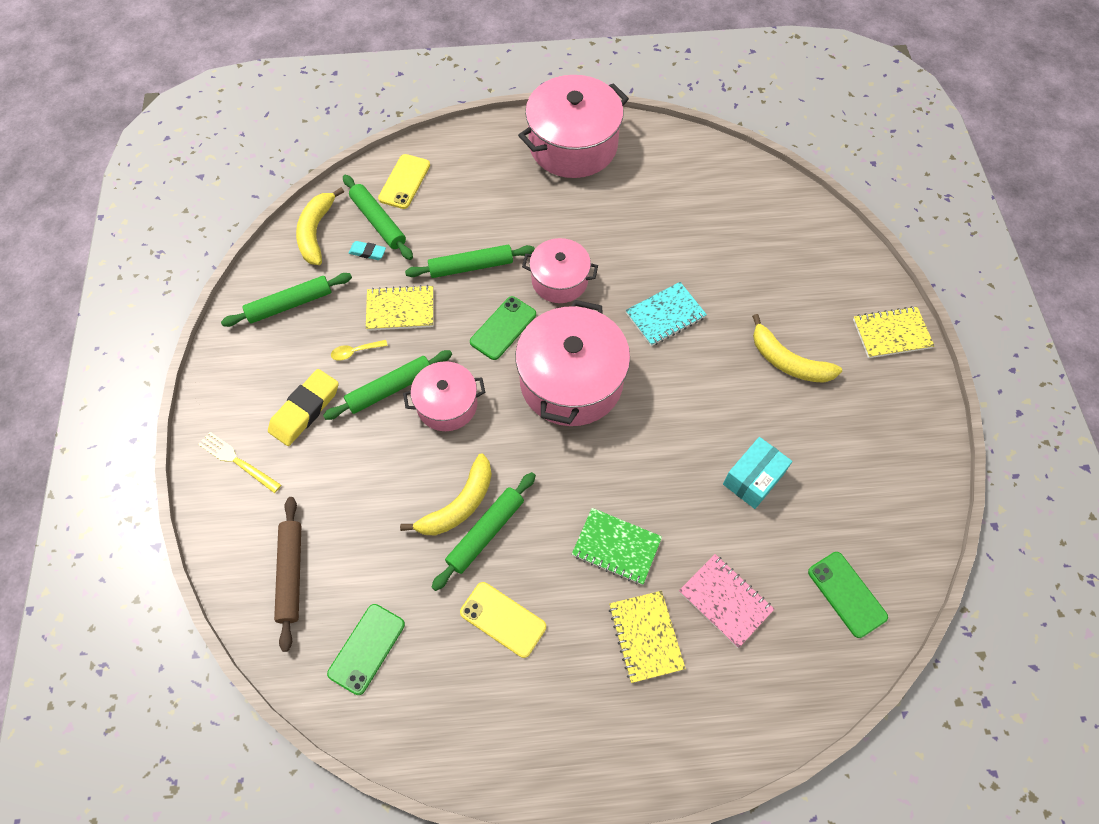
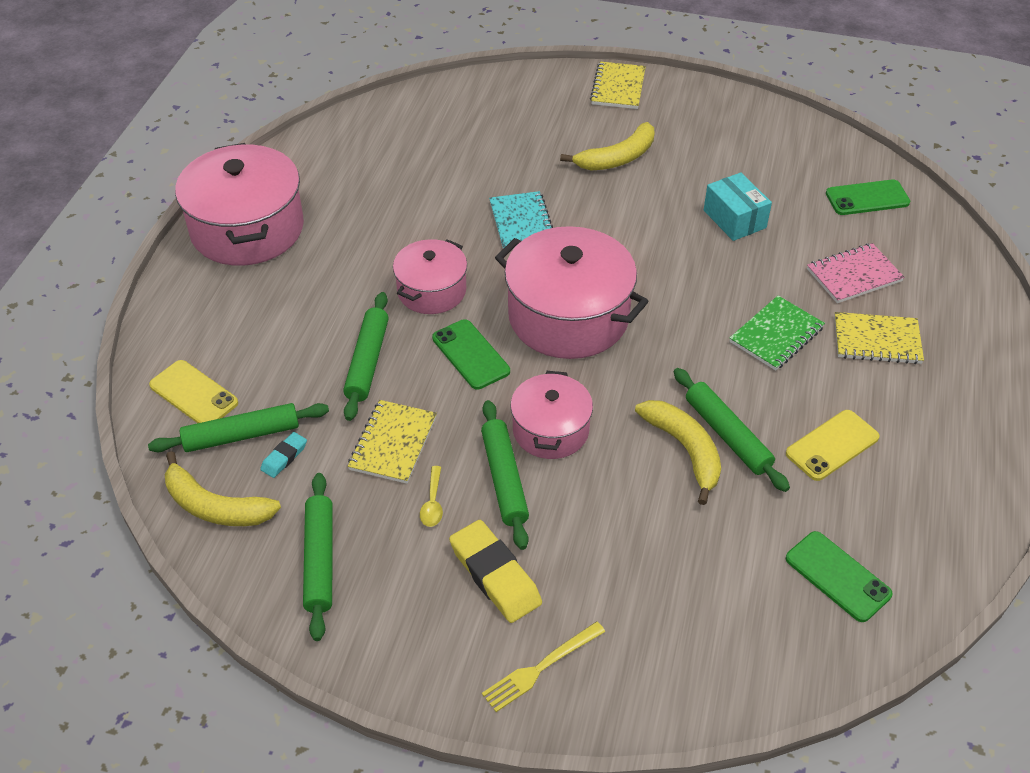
camera: 70 degrees left, 15 degrees down
(291, 574) = (723, 635): brown rolling pin -> none

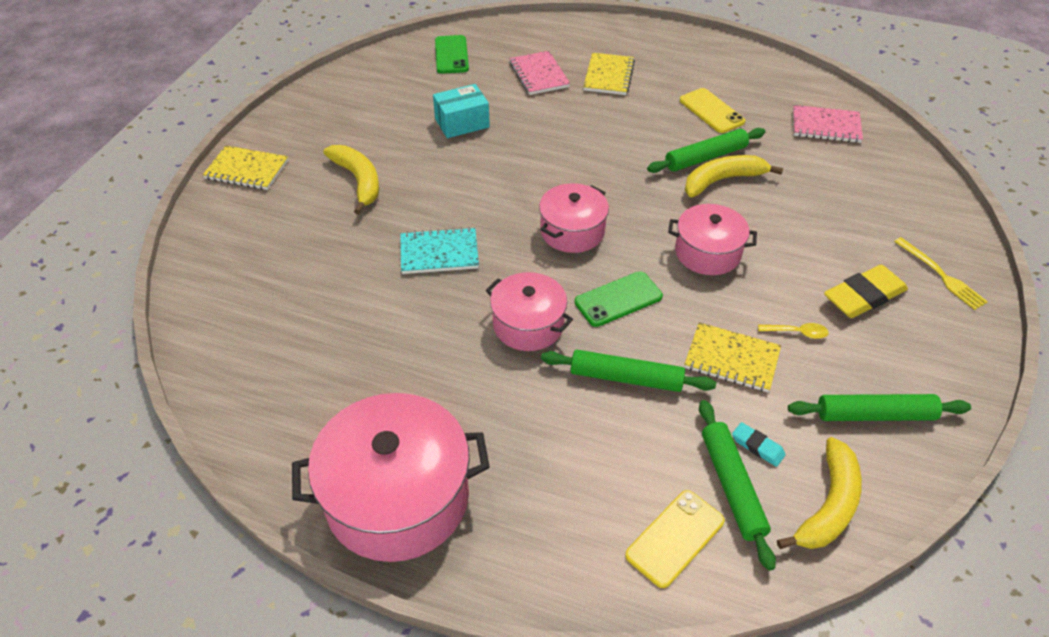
camera: 85 degrees left, 0 degrees up
(504, 479) = (764, 285): green rolling pin -> none
(568, 316) = (572, 231): pink pot -> pink pot, size x0.58
(776, 335) = (601, 120): green notebook -> none
(837, 576) = (826, 126): green phone -> pink notebook

